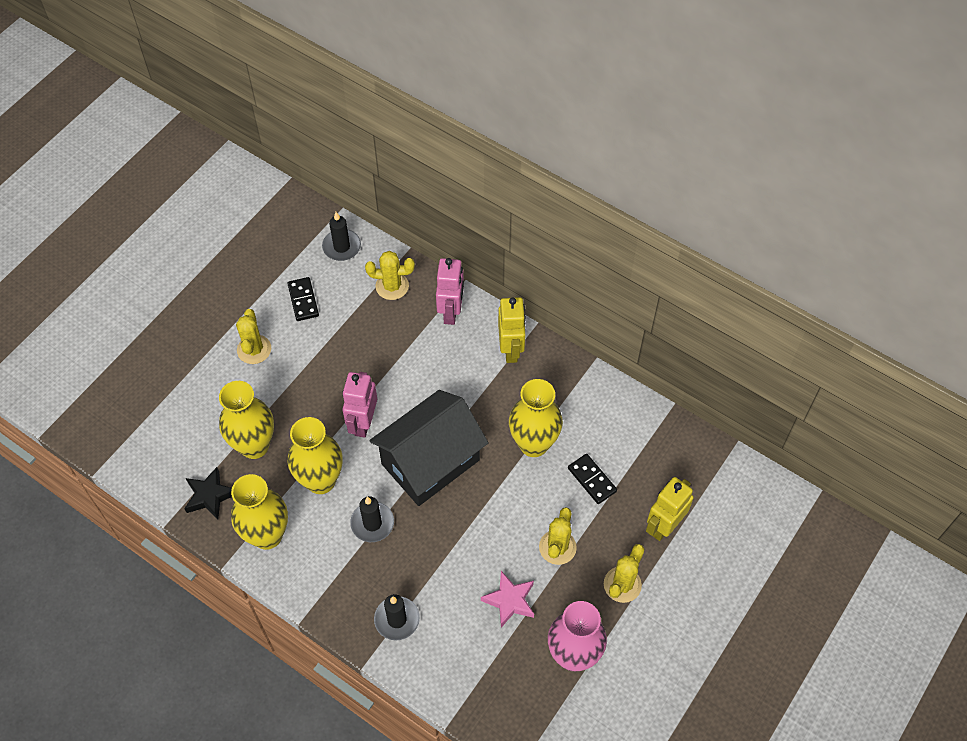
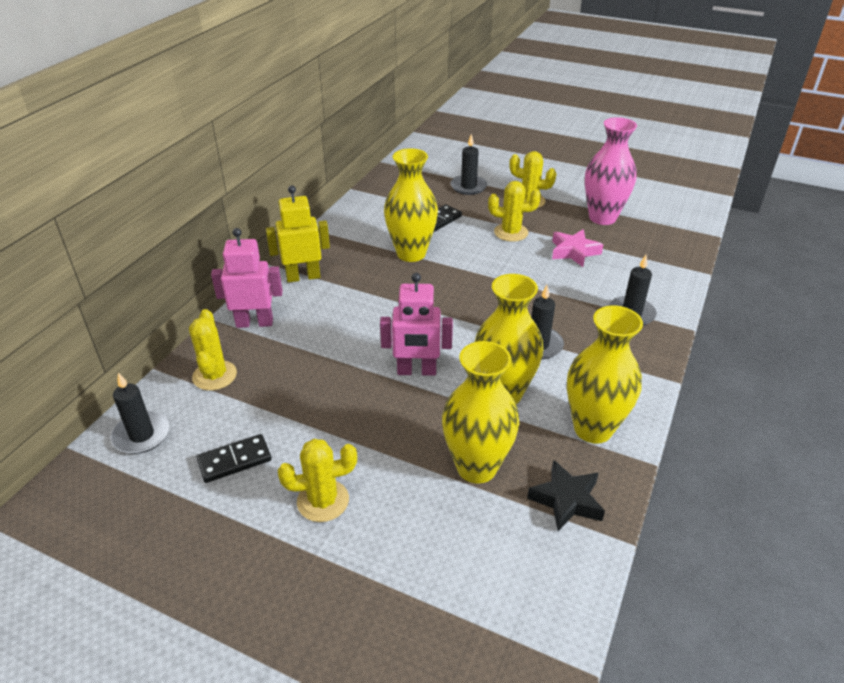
camera: 100 degrees left, 20 degrees down
(430, 462) = (451, 314): black house -> none
(664, 526) = (468, 187): yellow robot -> black candle

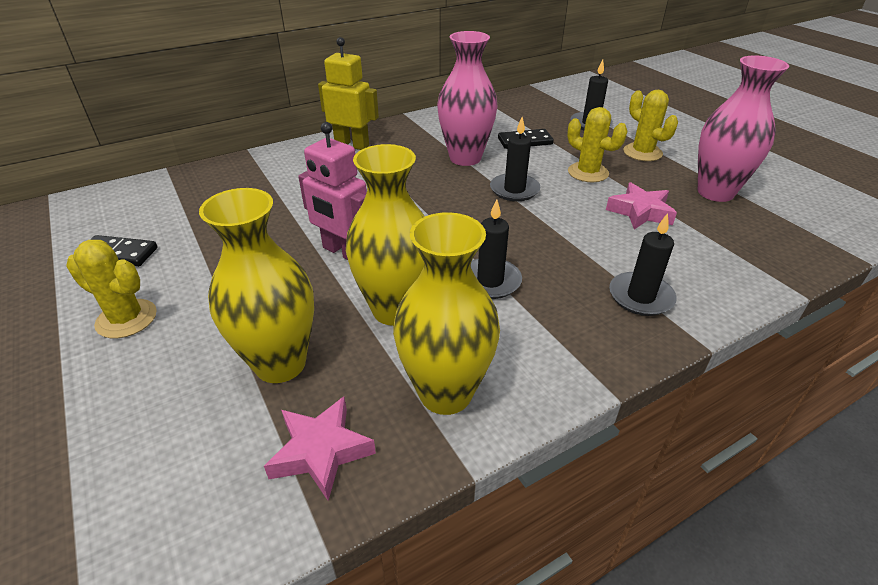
camera: 35 degrees right, 0 degrees up
(142, 435) = (94, 207): black candle -> black candle (514, 190)
(214, 375) = (194, 188): yellow cactus -> none
(254, 323) = (272, 163): pink robot -> none
(411, 253) = (465, 158): yellow vase -> pink vase
(566, 500) = (321, 451): black star -> pink star

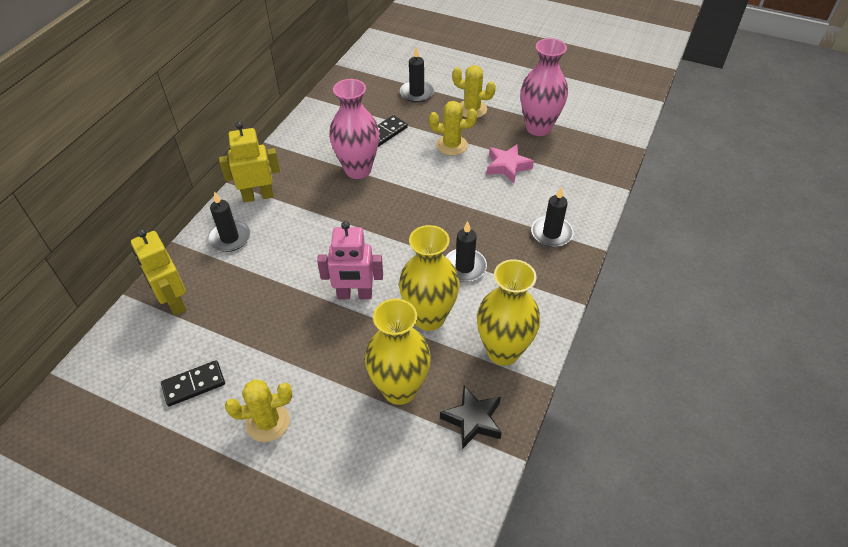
camera: 35 degrees left, 10 degrees up
(191, 188) = (174, 302): none -> yellow robot
(321, 451) = (473, 419): pink star -> black star
(514, 190) = (417, 184): black candle -> black candle (230, 238)

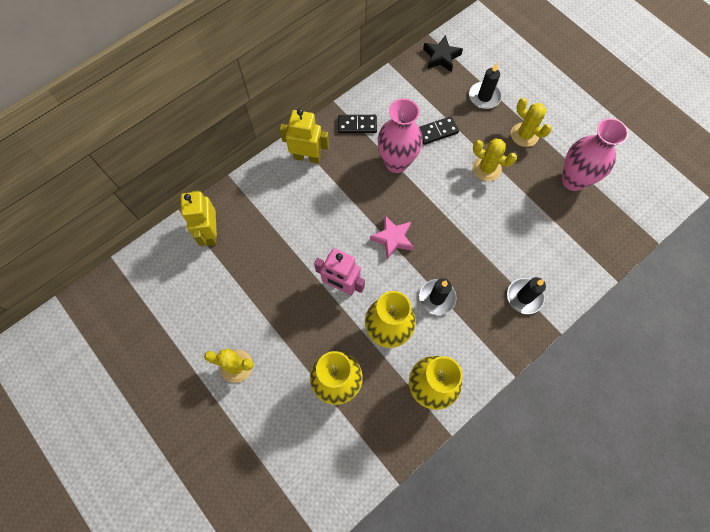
camera: 25 degrees right, 20 degrees up
(194, 384) = (199, 311): black domino -> black domino (357, 125)
(230, 238) = (271, 190): black candle -> none
(473, 419) = (378, 434): black star -> black star (441, 57)
(507, 166) = (523, 211): pink star -> pink star (392, 238)

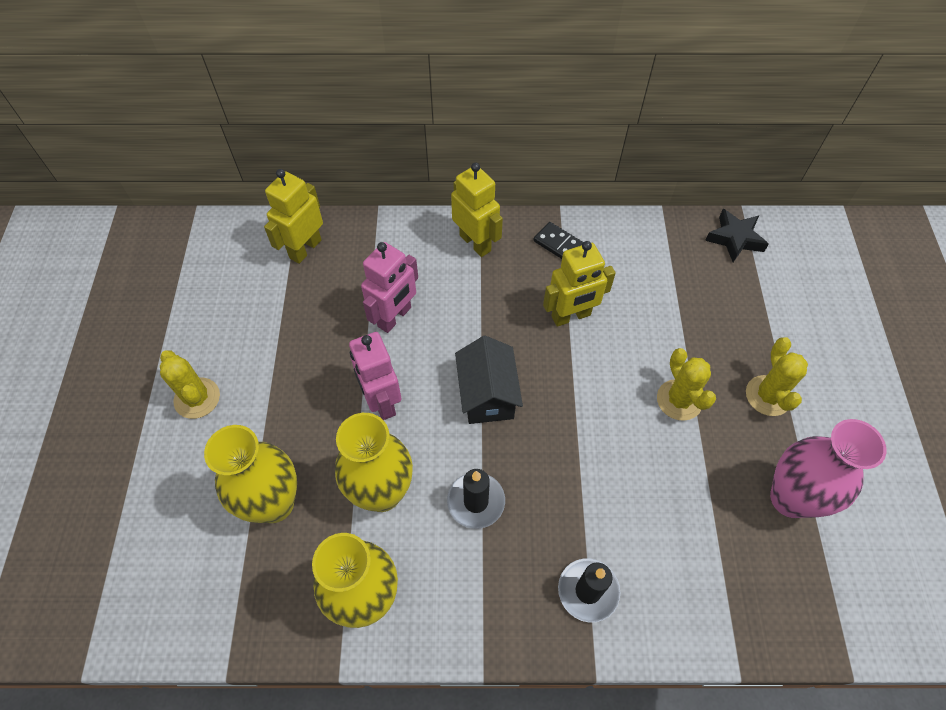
camera: 40 degrees right, 10 degrees down
(303, 234) = (395, 317): none -> pink robot
(392, 238) = (487, 395): pink star -> black house
(396, 162) = (571, 316): pink vase -> yellow robot
(437, 131) = (653, 315): black domino -> none
(484, 97) = (752, 317): black candle -> none

